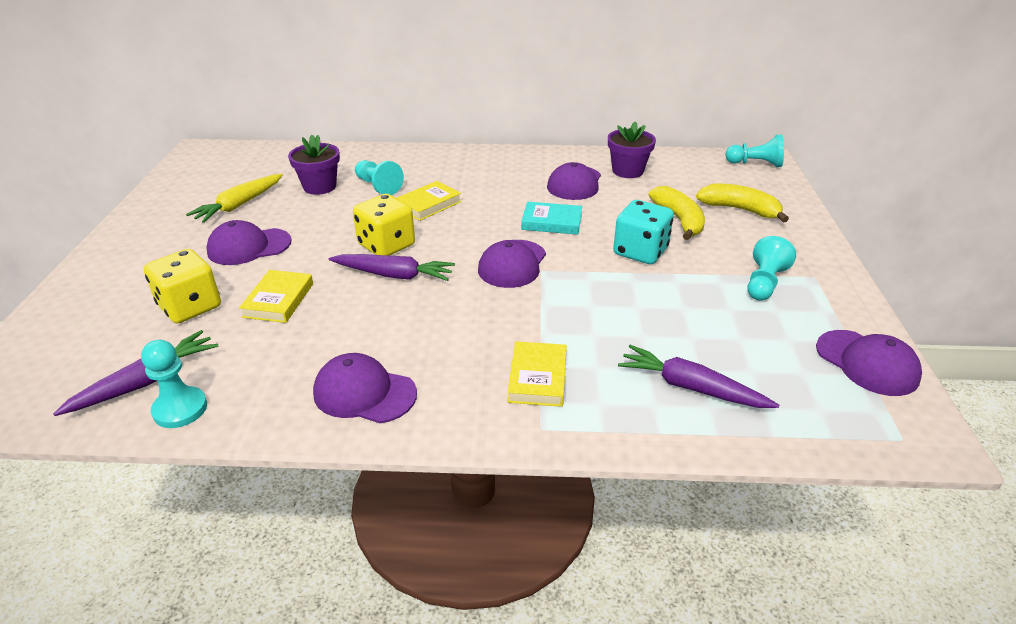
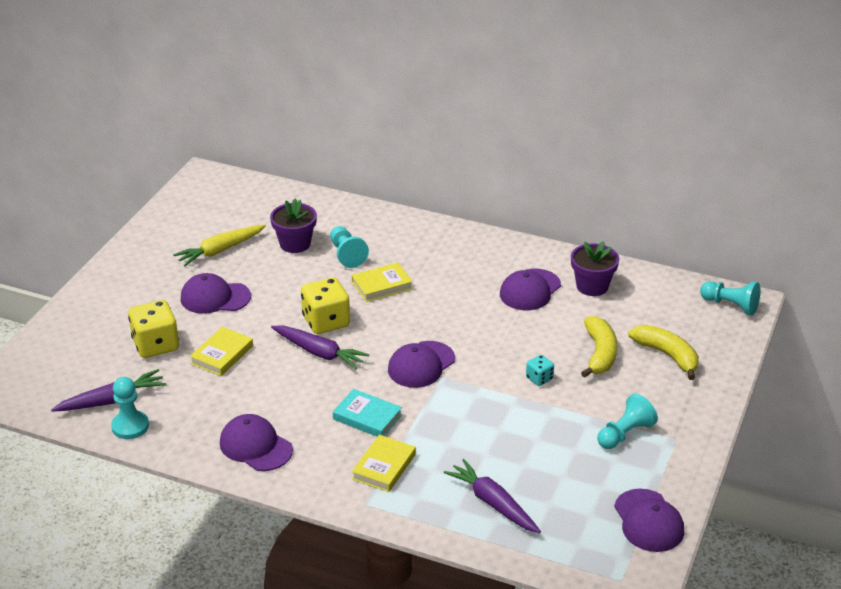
camera: 20 degrees right, 0 degrees up
(551, 222) = (481, 329): turquoise book -> turquoise book (367, 417)
(640, 252) = (539, 378): turquoise dice -> turquoise dice, size x0.51

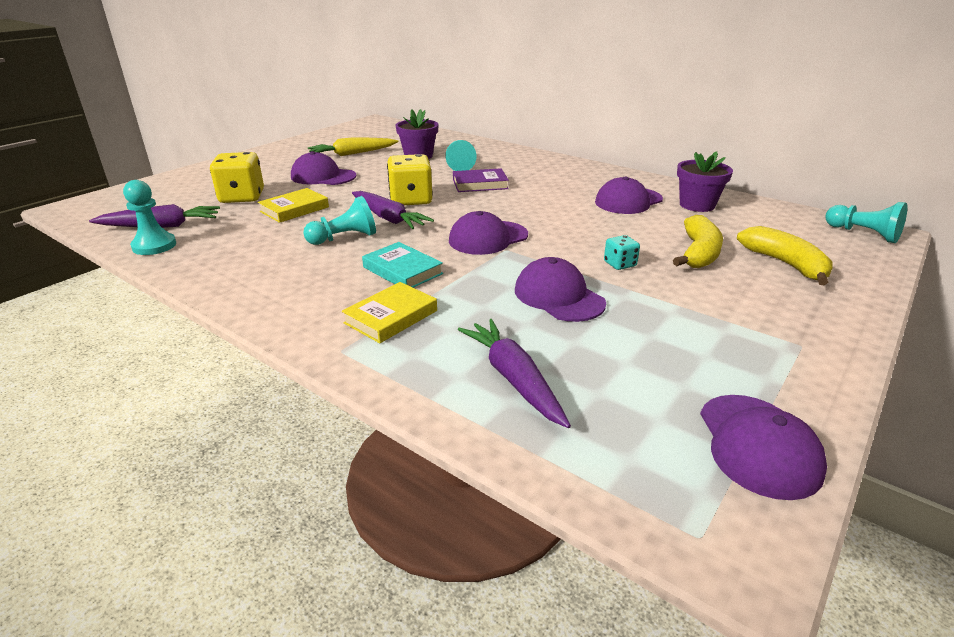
camera: 15 degrees right, 5 degrees down
(255, 446) = (261, 278): purple cap -> purple cap (558, 296)
(382, 285) = (480, 184): yellow book -> purple book
(625, 434) = (725, 329): turquoise pawn -> turquoise pawn (344, 238)

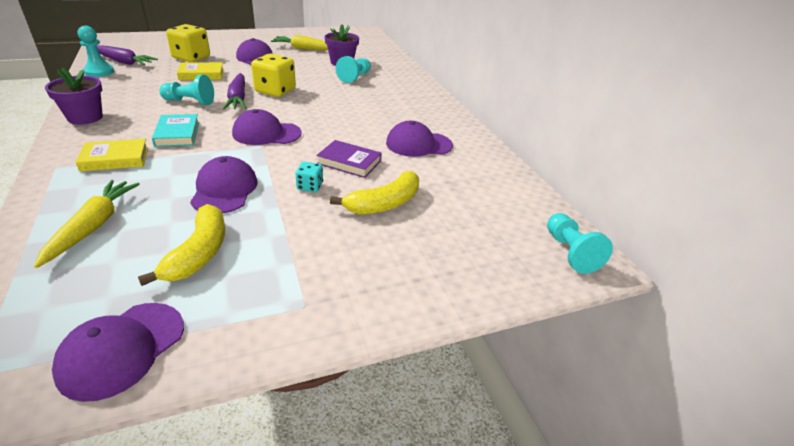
camera: 30 degrees right, 5 degrees up
(480, 184) = (339, 95): purple book -> purple book (349, 162)
(514, 379) = (93, 226): purple carrot -> yellow carrot
(697, 205) = (467, 168): purple flower pot -> purple flower pot (85, 117)
(785, 264) = (435, 243): yellow banana -> yellow banana (199, 253)

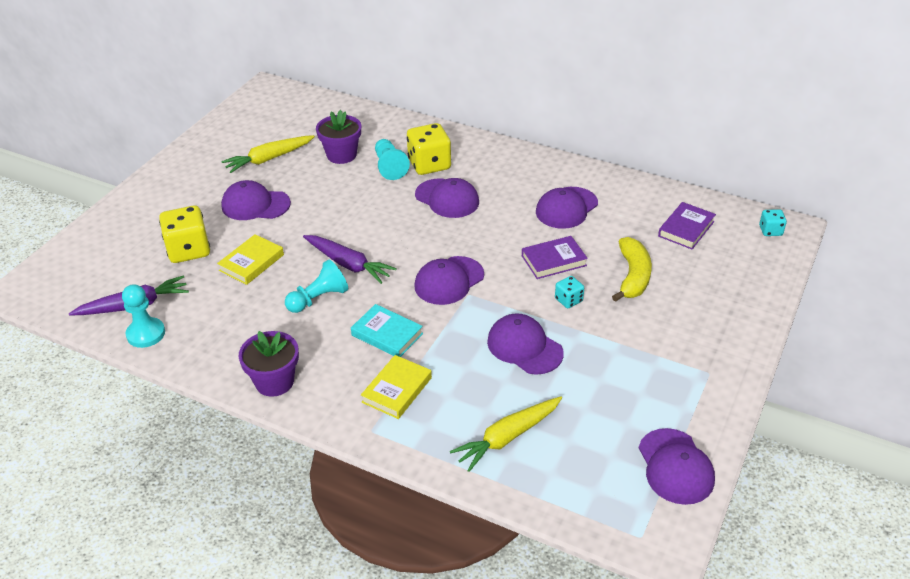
camera: 40 degrees left, 5 degrees up
(93, 226) = (507, 437): yellow carrot -> yellow carrot turned 90 degrees counterclockwise
(199, 253) = (602, 395): yellow banana -> none
(275, 91) = (360, 233): yellow dice -> yellow dice (429, 164)
(354, 103) = (447, 198): none -> purple cap
(488, 205) = (686, 229): none -> purple book
(570, 252) = (770, 231): turquoise pawn -> turquoise dice

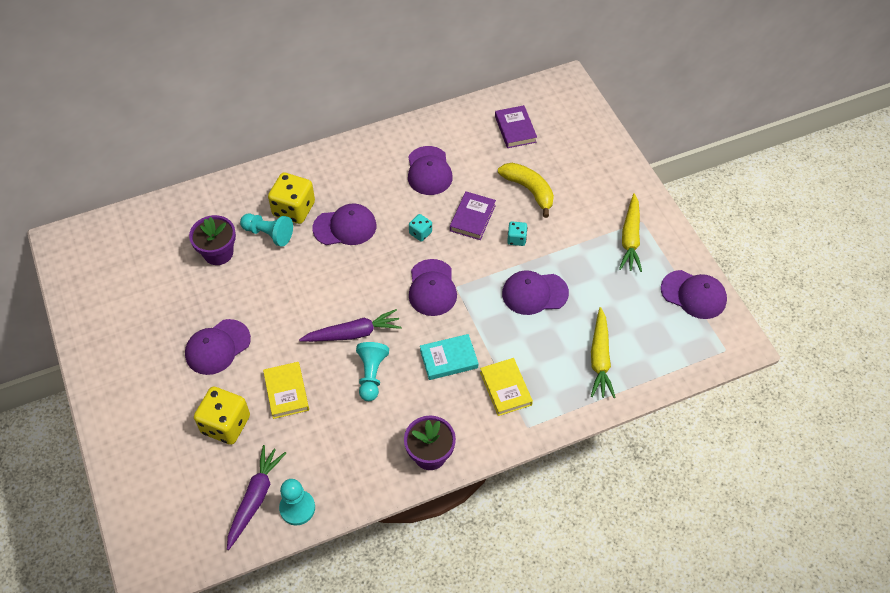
camera: 50 degrees left, 15 degrees up
(269, 159) = (167, 302): yellow carrot -> yellow carrot (630, 238)
(770, 231) = (560, 92): turquoise dice -> turquoise dice (420, 233)

